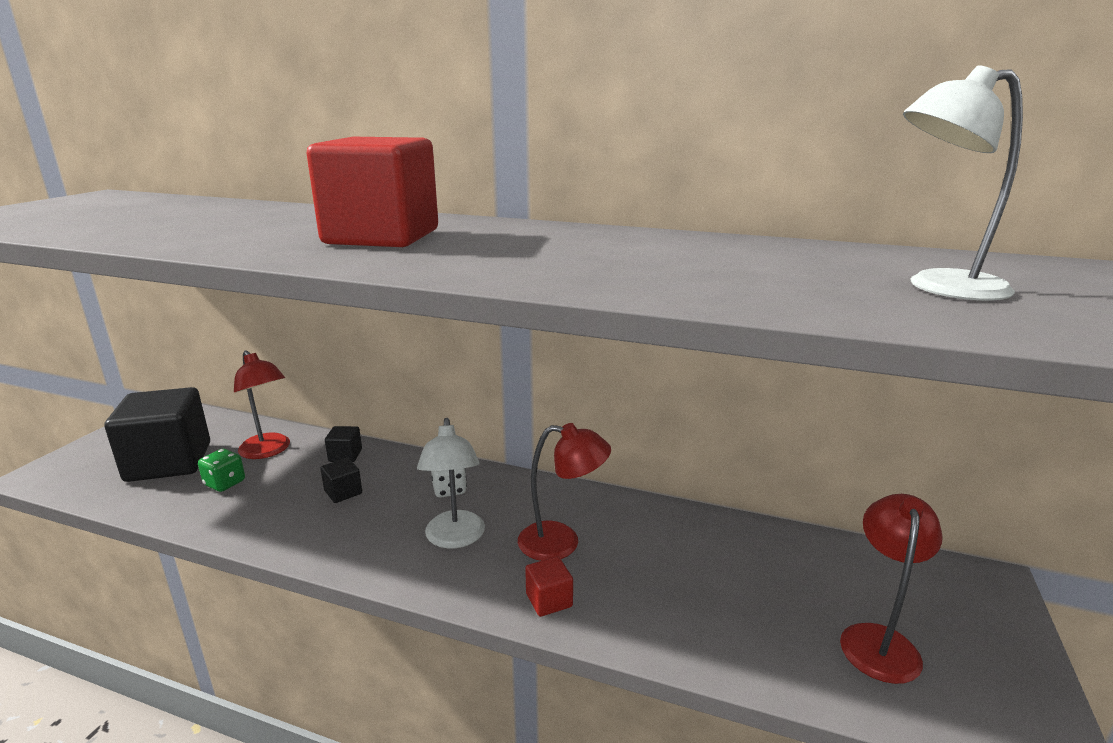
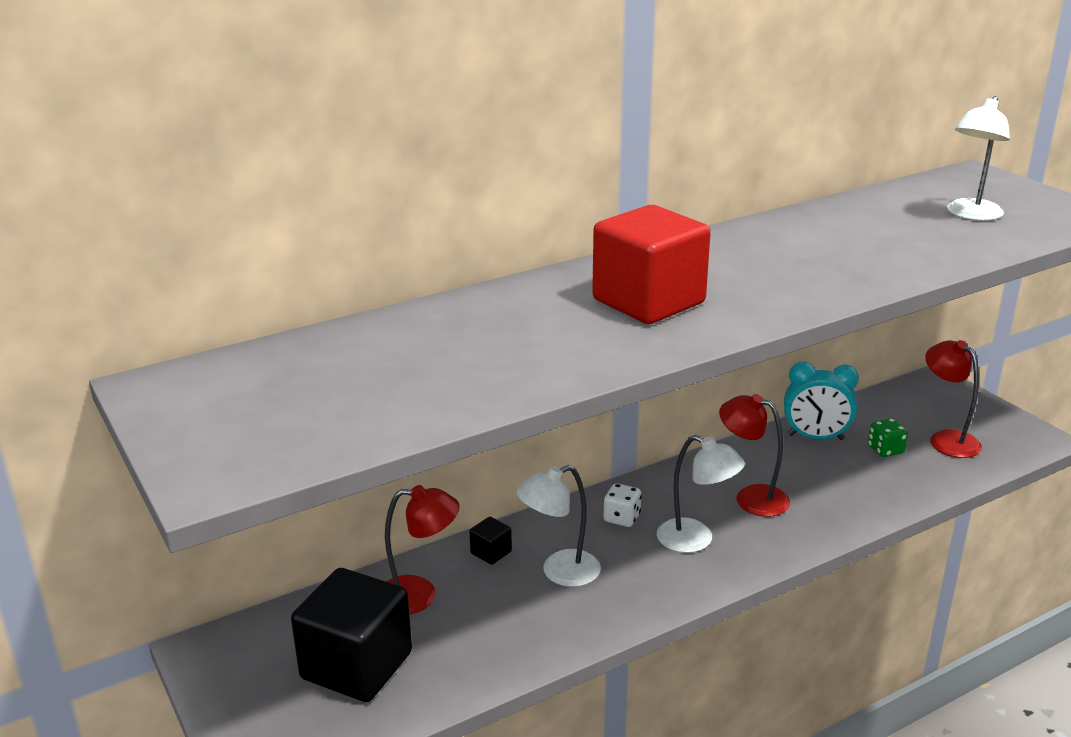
camera: 50 degrees left, 5 degrees up
(225, 483) = (455, 636): green dice -> green dice (885, 450)
(343, 492) = (560, 572): black cube -> white lamp
(549, 600) = (808, 529): red cube -> none
(562, 542) = (751, 497): red lamp -> red lamp turned 105 degrees counterclockwise
(724, 540) = (815, 437): none -> turquoise clock

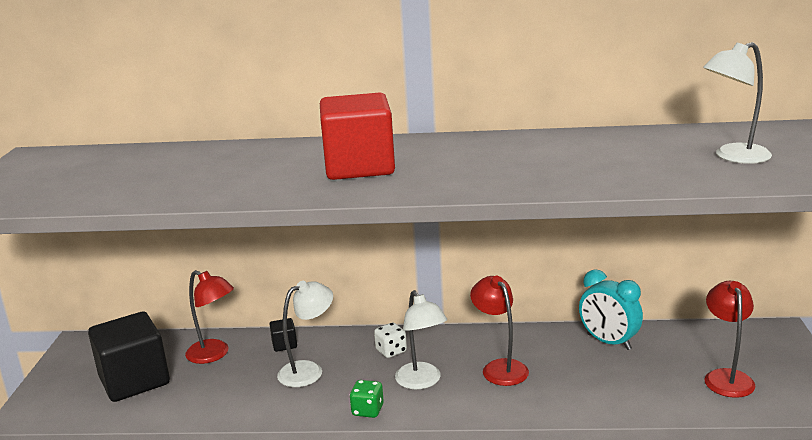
camera: 35 degrees right, 5 degrees down
(560, 572) = (308, 370): white lamp -> white lamp turned 135 degrees clockwise
(885, 450) = (657, 368): green dice -> green dice (367, 410)

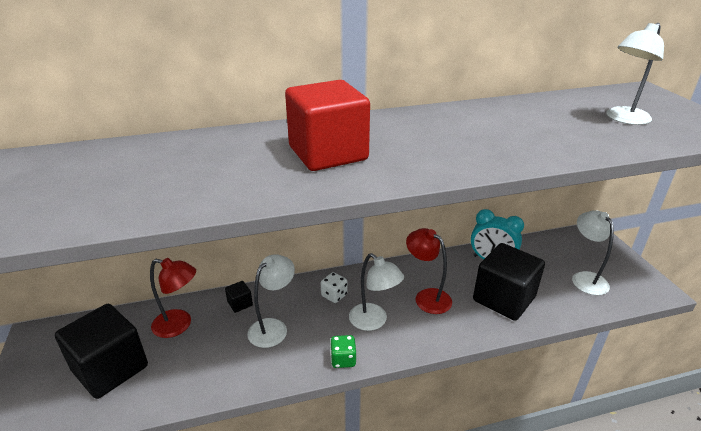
camera: 20 degrees left, 10 degrees up
(597, 383) = (504, 299): none -> black cube
(726, 377) = (585, 278): red lamp -> white lamp

